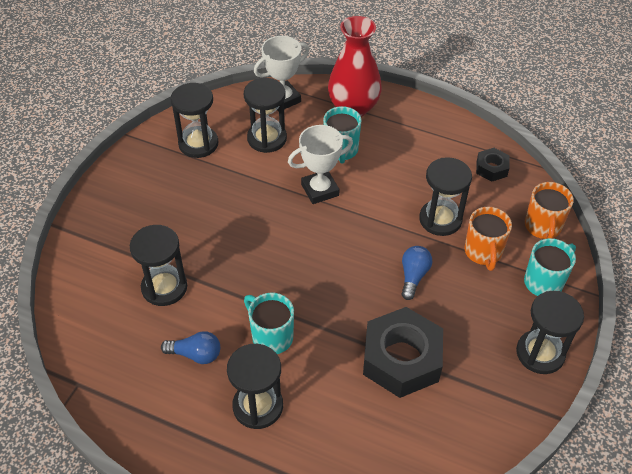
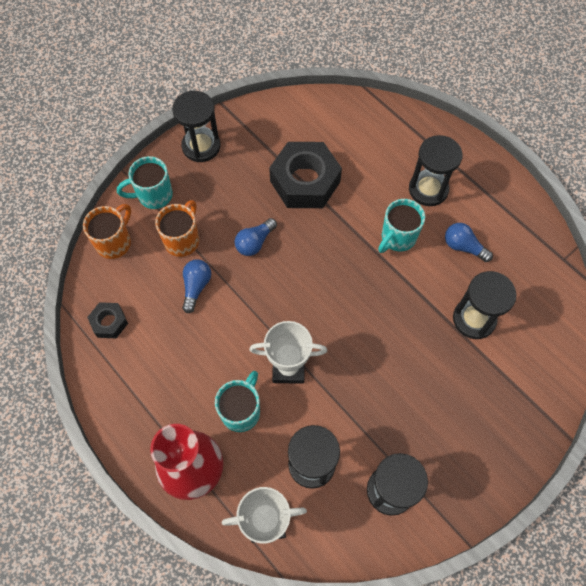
camera: 155 degrees left, 15 degrees up
(271, 336) = (397, 238): turquoise mug -> turquoise mug turned 60 degrees clockwise
(440, 219) = (196, 287): black hourglass -> blue light bulb

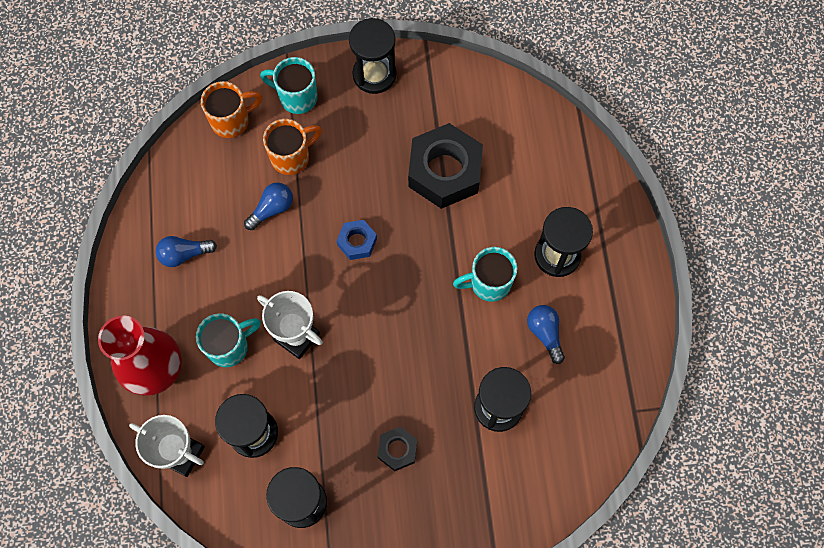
camera: 35 degrees right, 5 degrees up
(109, 322) = (176, 193): black nut -> black nut (397, 450)
(255, 242) = (354, 201): blue light bulb -> blue light bulb (184, 254)
(280, 269) = (357, 242): none -> blue nut

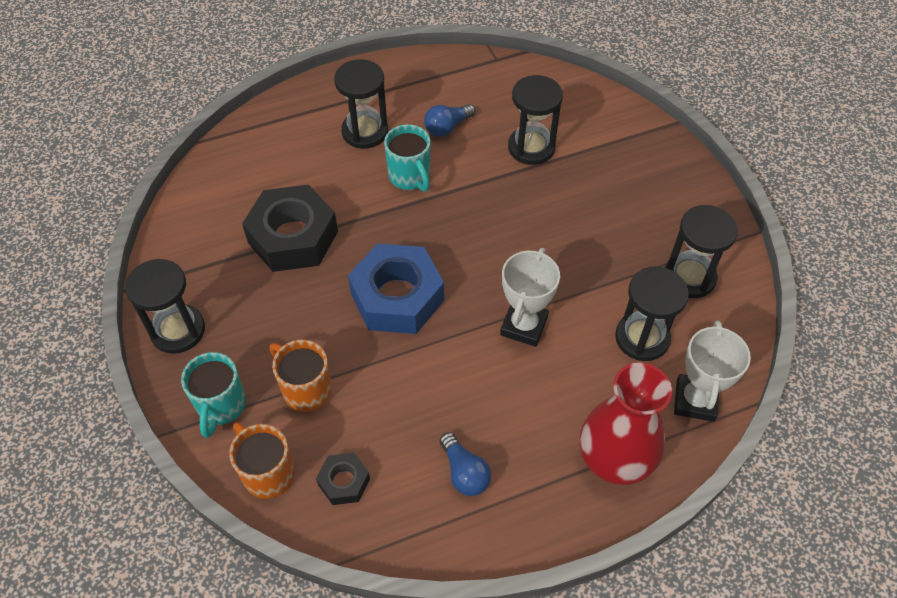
camera: 105 degrees left, 15 degrees down
(229, 346) = (559, 388): turquoise mug -> none
(272, 209) = (379, 392): blue light bulb -> none
(357, 242) = (397, 297): blue nut -> blue nut, size x2.05
(397, 450) = (603, 213): black nut -> black nut (344, 482)

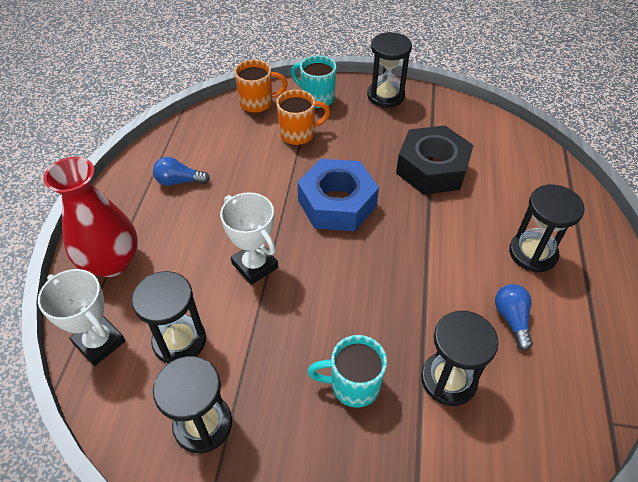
camera: 120 degrees right, 5 degrees down
(344, 482) = (224, 129): black nut -> none
(410, 177) = (458, 262): turquoise mug -> turquoise mug (353, 385)

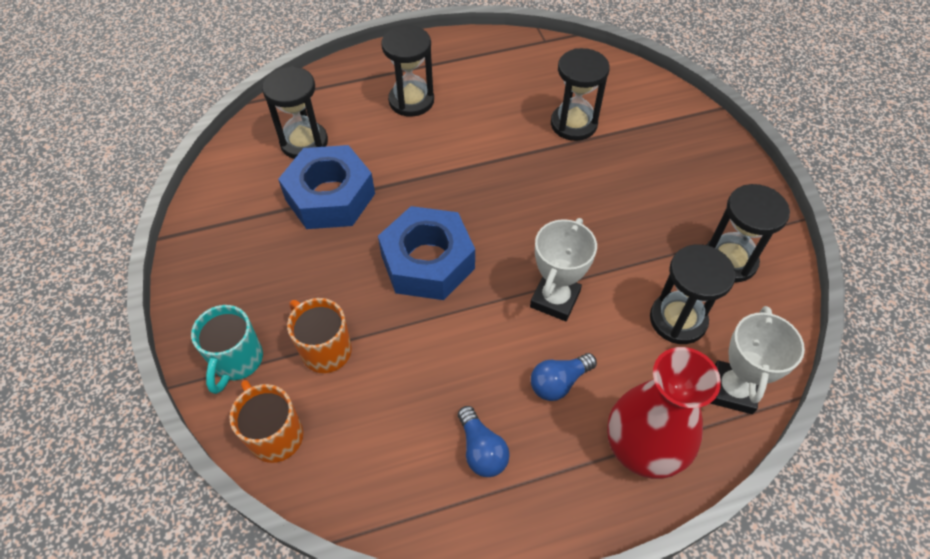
camera: 115 degrees left, 5 degrees up
(353, 385) = (621, 177): turquoise mug -> none
(385, 96) = (205, 281): black hourglass -> black hourglass (304, 142)
(432, 168) = (330, 196): black nut -> blue nut
(512, 319) = (492, 101): blue light bulb -> blue light bulb (559, 382)

